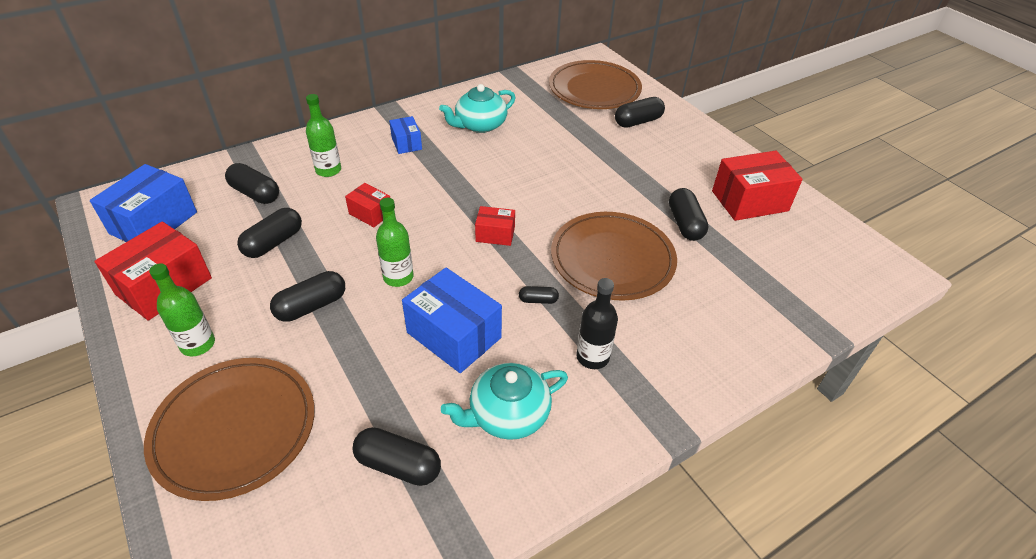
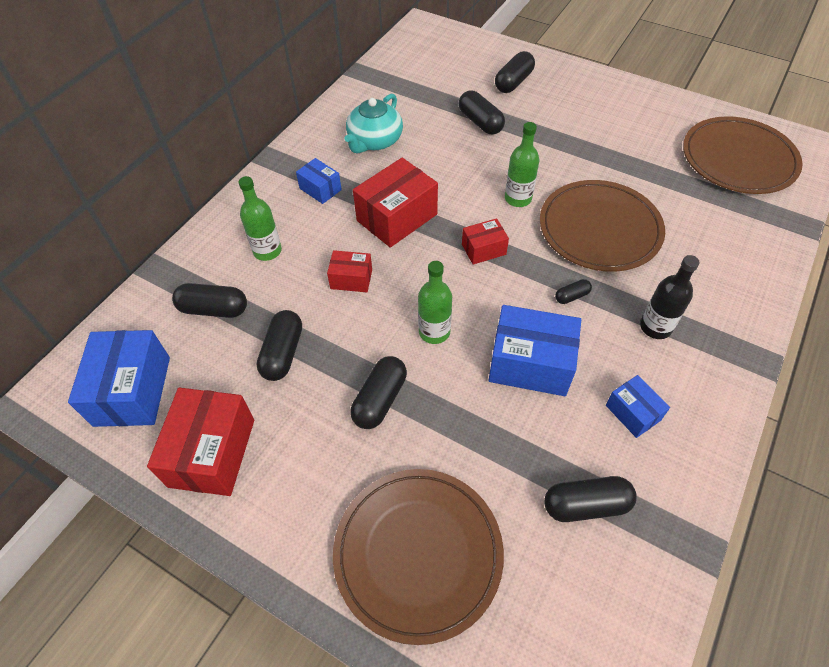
camera: 25 degrees left, 10 degrees up
(198, 344) = (305, 493): green bottle -> green bottle (518, 198)
(507, 414) = (633, 412): turquoise teapot -> blue box
(594, 89) = (448, 61): brown plate -> brown plate (738, 159)
(685, 224) = (629, 169): black capsule -> black capsule (480, 122)
(749, 201) = (661, 126): red box -> red box (397, 217)

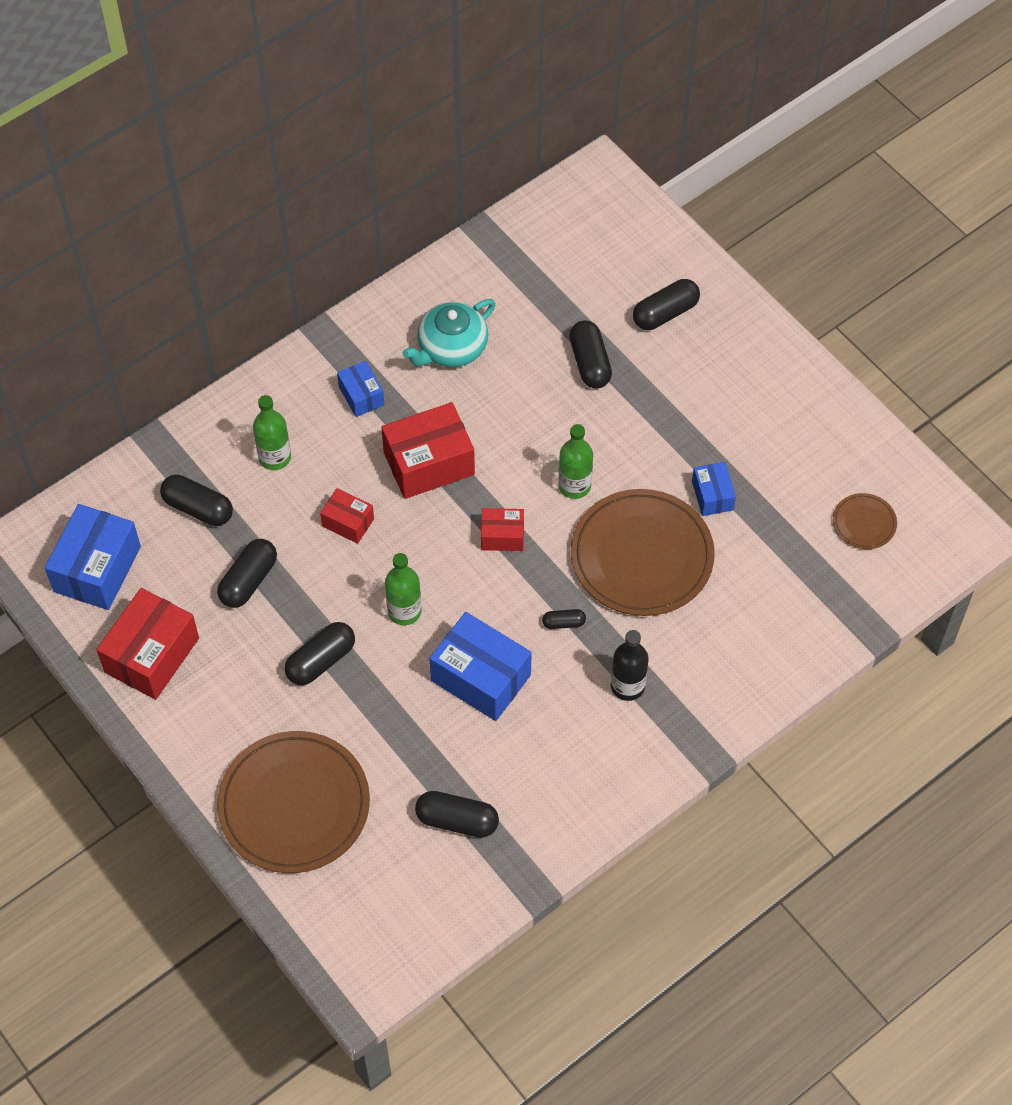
camera: 20 degrees right, 5 degrees up
(633, 412) = (549, 759): blue box -> blue box (712, 495)
(738, 159) = (864, 523): brown plate -> brown plate, size x0.45

